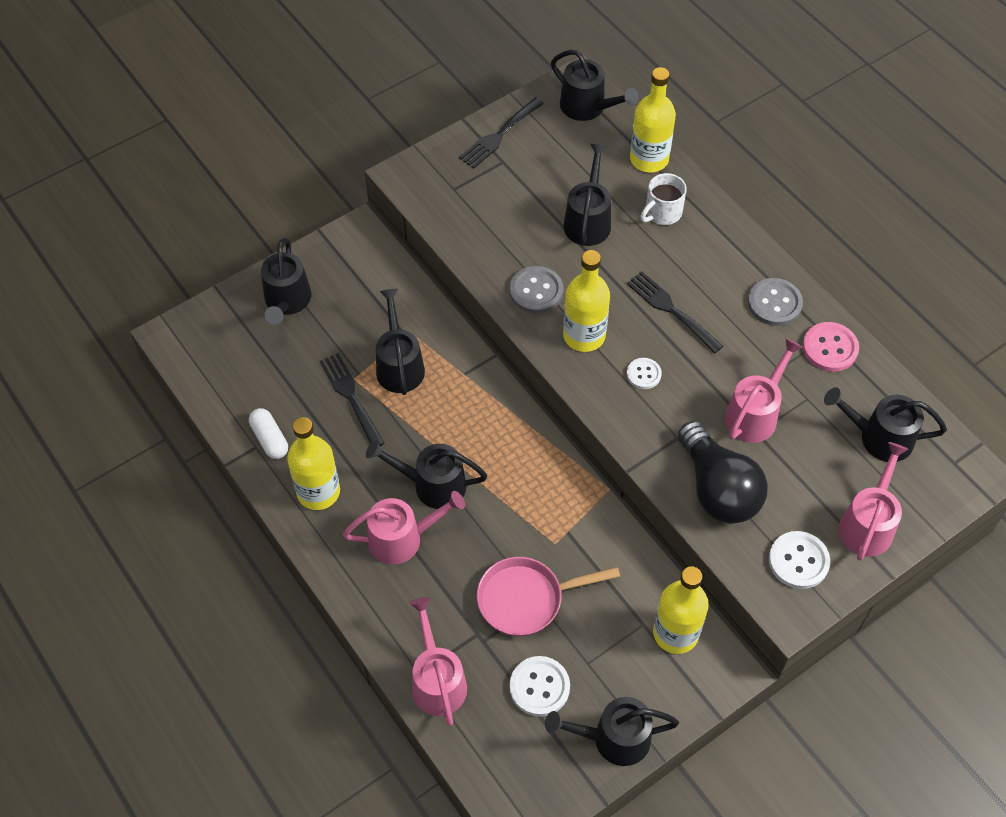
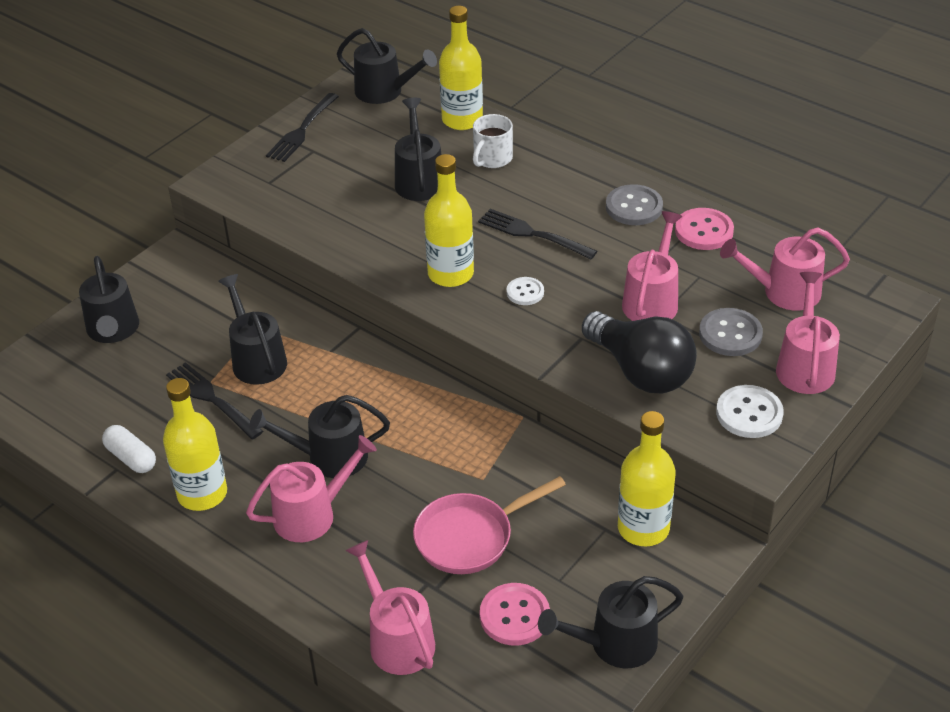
camera: 15 degrees left, 15 degrees down
(536, 291) = (386, 248): grey button -> grey button (730, 334)
(539, 687) = (514, 616): white button -> pink button
(879, 437) = (784, 292): black watering can -> pink watering can

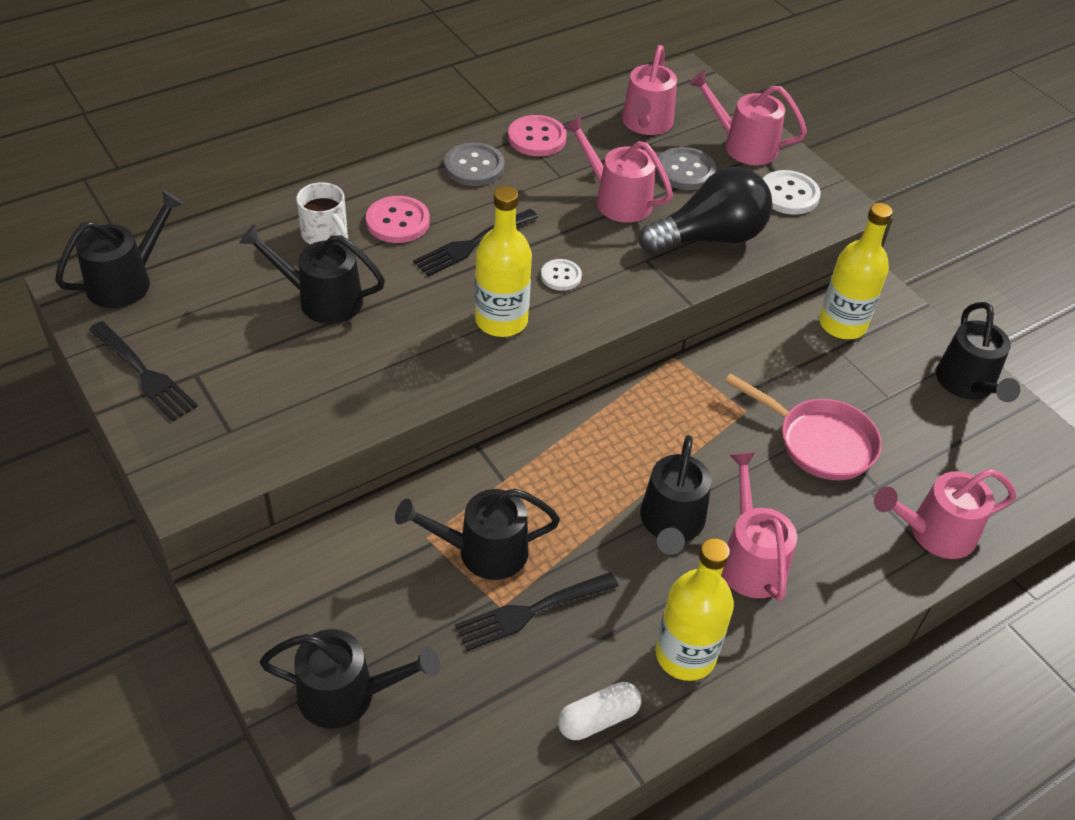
camera: 75 degrees left, 5 degrees up
(462, 120) = (236, 236): yellow bottle -> none
(470, 537) = (819, 442): pink pan -> pink pan turned 45 degrees counterclockwise
(514, 616) = (923, 439): pink button -> pink button (398, 222)

